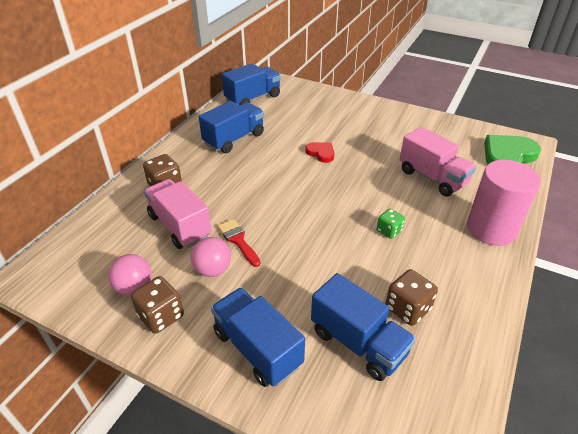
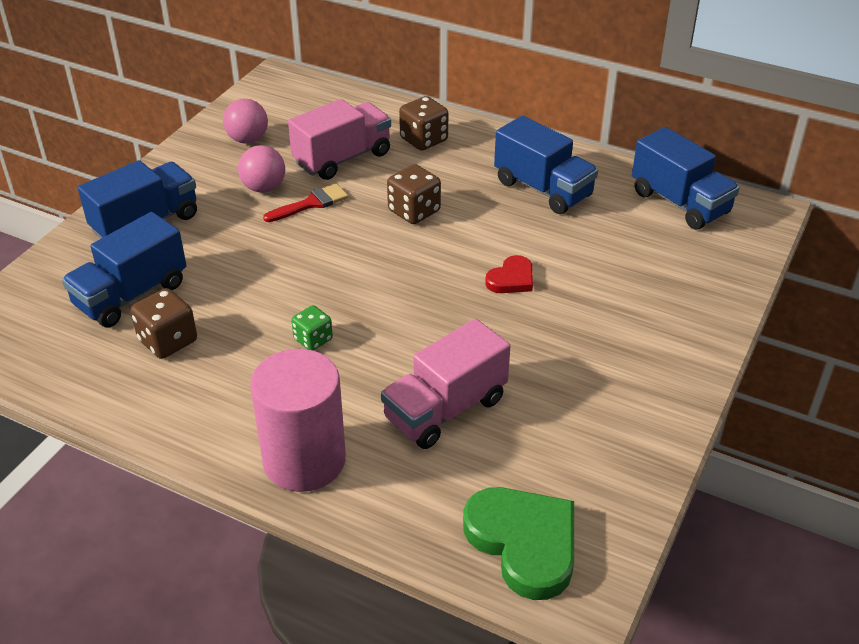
camera: 90 degrees right, 0 degrees up
(161, 316) = (205, 160): brown dice -> brown dice (414, 211)

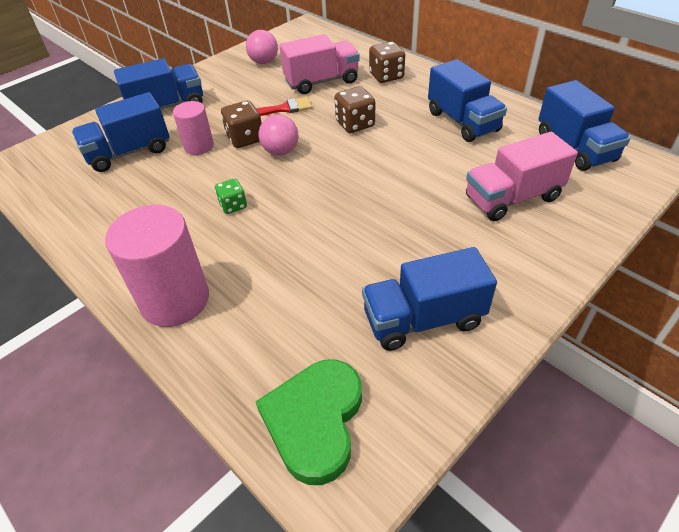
camera: 20 degrees right, 5 degrees up
(168, 341) = (133, 188): brown dice -> brown dice (245, 138)
(224, 271) = (199, 146): none -> pink cylinder
(264, 188) = (257, 94): pink ball -> pink ball (281, 151)
(445, 409) = (305, 281): pink truck -> pink truck (512, 198)
(511, 279) = (407, 185): red heart -> none
(524, 543) = (315, 421): green heart -> green heart turned 150 degrees counterclockwise
(590, 422) = (423, 319): none -> blue truck

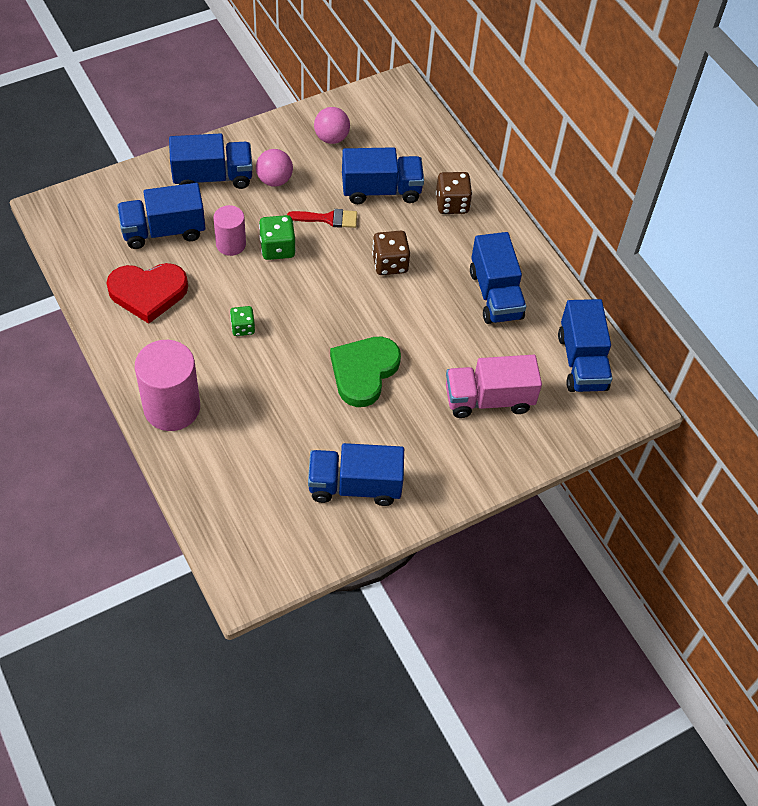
camera: 10 degrees right, 10 degrees up
(123, 202) = (148, 293): none -> red heart
(245, 138) = (277, 248): brown dice -> green dice
(281, 151) = (305, 276): pink ball -> pink ball (274, 180)
(315, 421) = (245, 534): green heart -> green heart (364, 372)
(321, 81) = (381, 190): pink truck -> blue truck

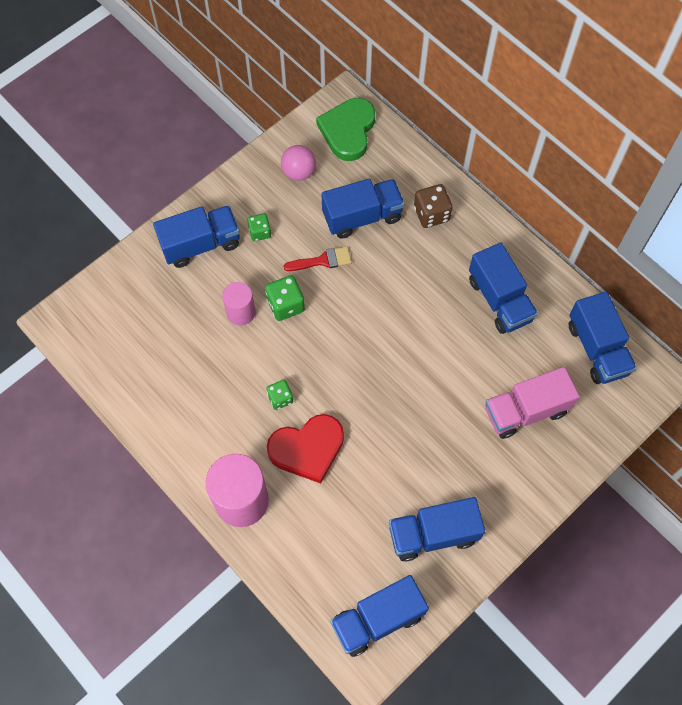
camera: 10 degrees left, 10 degrees up
(148, 293) = (180, 385): red heart -> red heart (307, 449)
(163, 231) = (173, 315): blue truck -> blue truck (377, 619)
(274, 180) = (260, 232): pink ball -> green dice
(364, 372) = (405, 414): green heart -> green heart (348, 131)
(390, 263) = (394, 293): brown dice -> none

